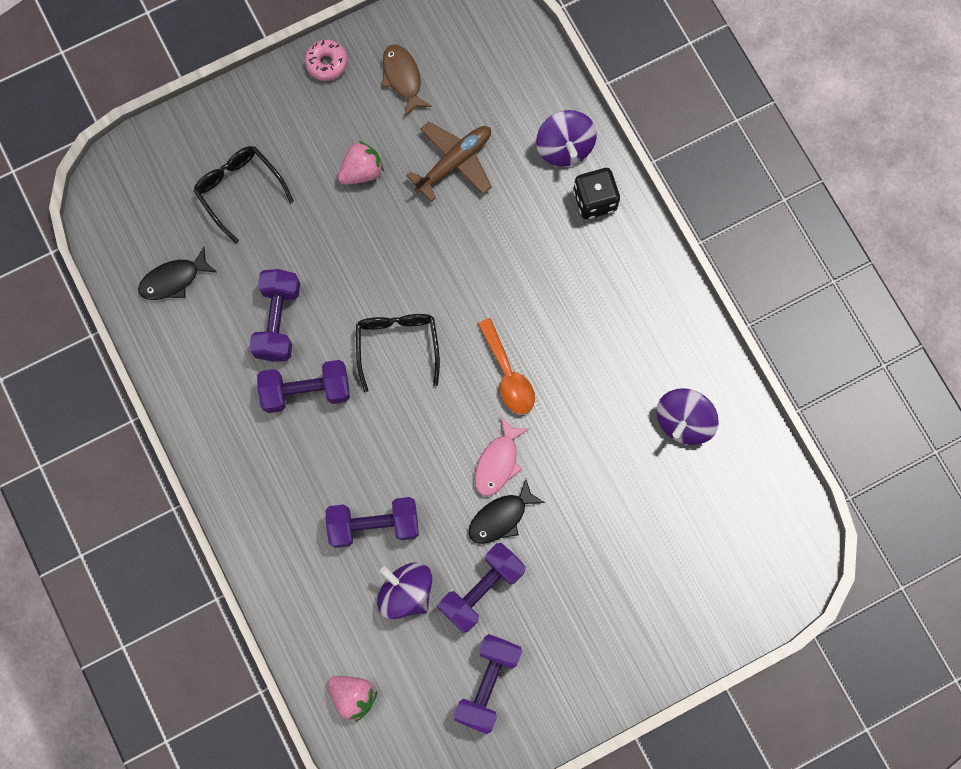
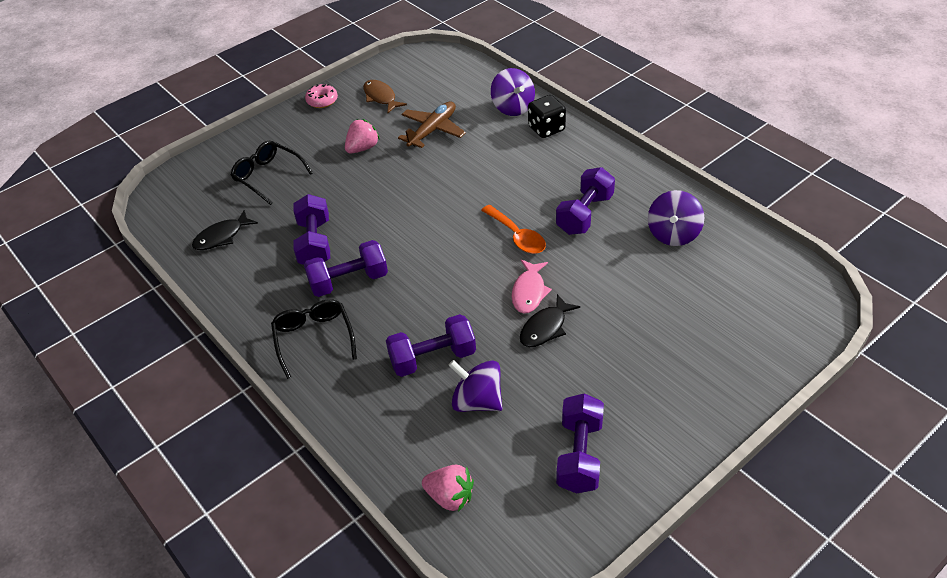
camera: 10 degrees left, 30 degrees down
(397, 345) = (419, 237): black glasses -> black glasses (314, 339)
(482, 589) = (547, 383): purple dumbbell -> purple dumbbell (585, 214)

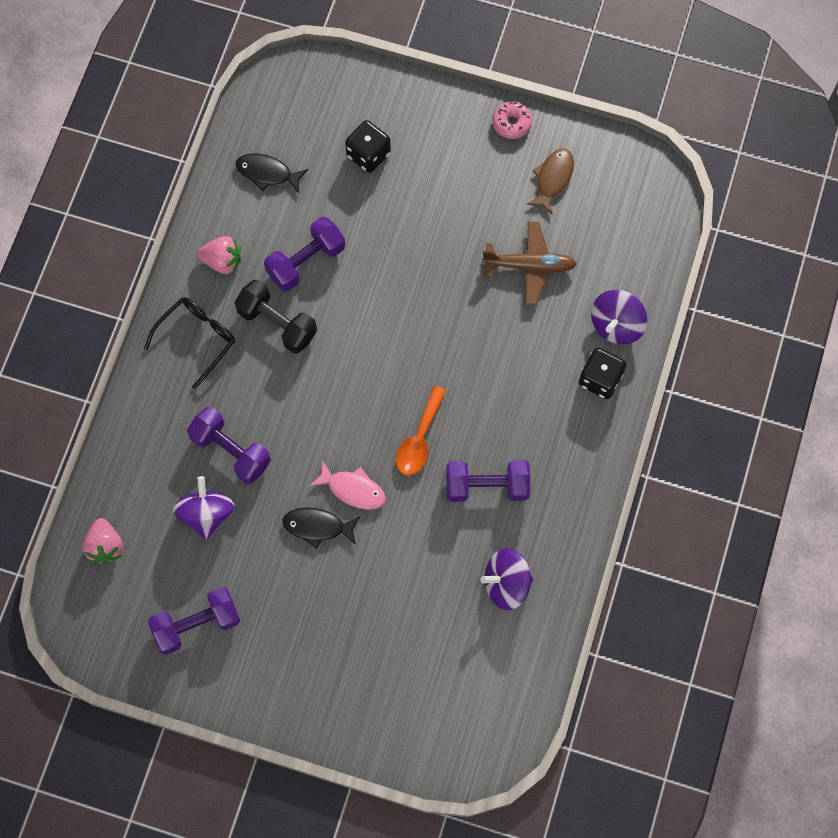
camera: 55 degrees right, 25 degrees up
(268, 176) = (368, 154): black glasses -> black dice
(349, 281) = (277, 323): purple dumbbell -> black dumbbell
(362, 148) = (461, 215): pink strawberry -> pink strawberry (222, 261)
(529, 292) = (353, 489): pink fish -> pink fish turned 135 degrees counterclockwise

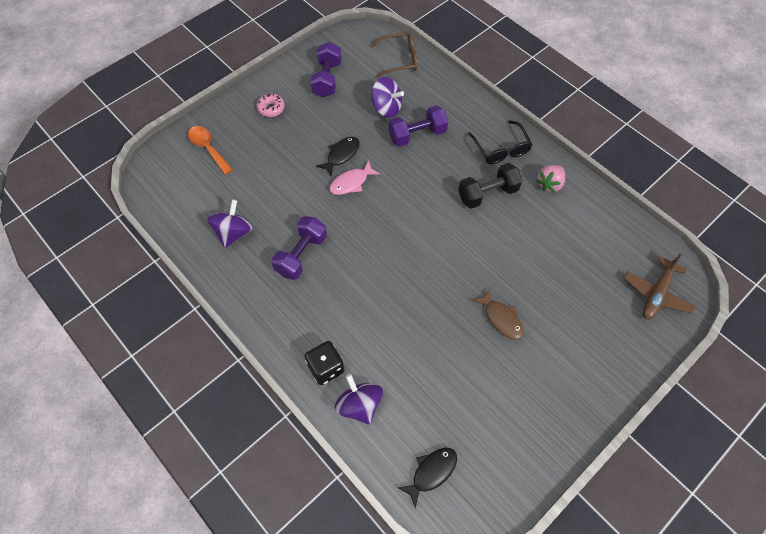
camera: 120 degrees right, 10 degrees down
(105, 546) = (399, 59): pink strawberry -> brown glasses
(267, 173) = (605, 238): black fish -> black fish (431, 472)
(306, 261) = (524, 229): purple dumbbell -> none
(368, 154) = (592, 308): black dice -> none
(419, 439) = (359, 233): orange spoon -> orange spoon (208, 148)
(512, 123) = (574, 426): pink donut -> pink donut (271, 108)
(530, 266) = (442, 370): brown plane -> brown plane (656, 294)
(553, 179) = (508, 430): brown fish -> brown fish (501, 319)

